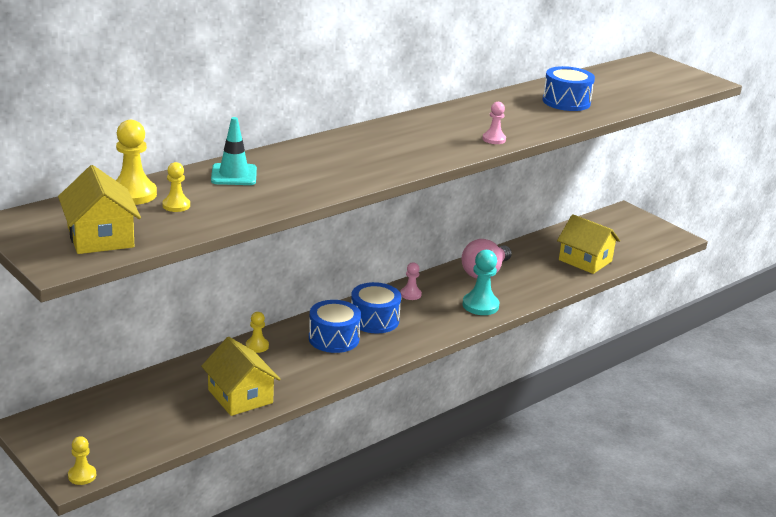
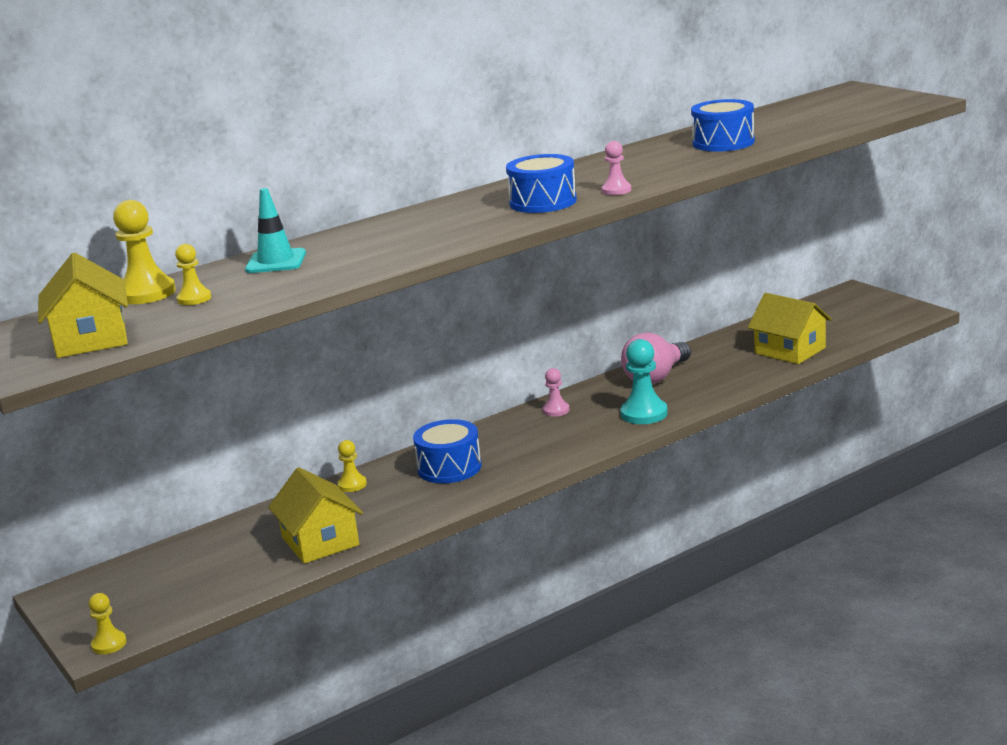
camera: 10 degrees right, 5 degrees down
(374, 320) = (504, 442): blue drum -> blue drum (543, 202)

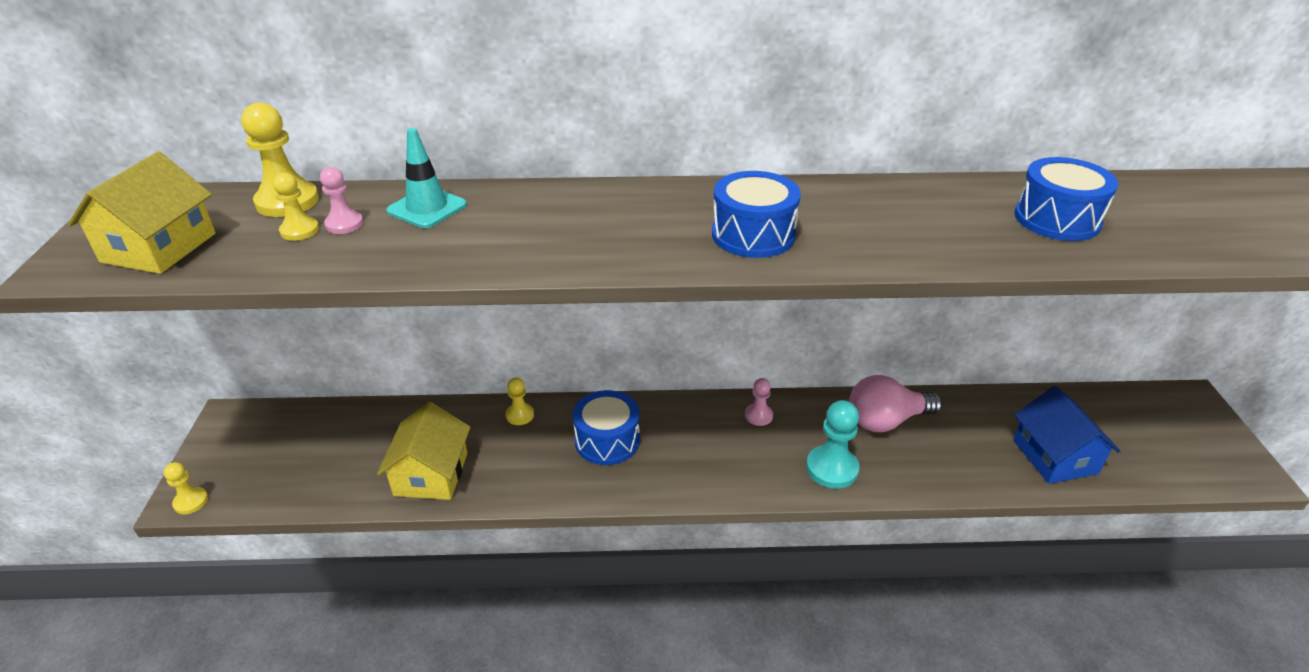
camera: 30 degrees right, 15 degrees up
(616, 190) = (848, 252): pink pawn -> pink pawn (344, 224)
(790, 350) = (1055, 457): yellow house -> blue house

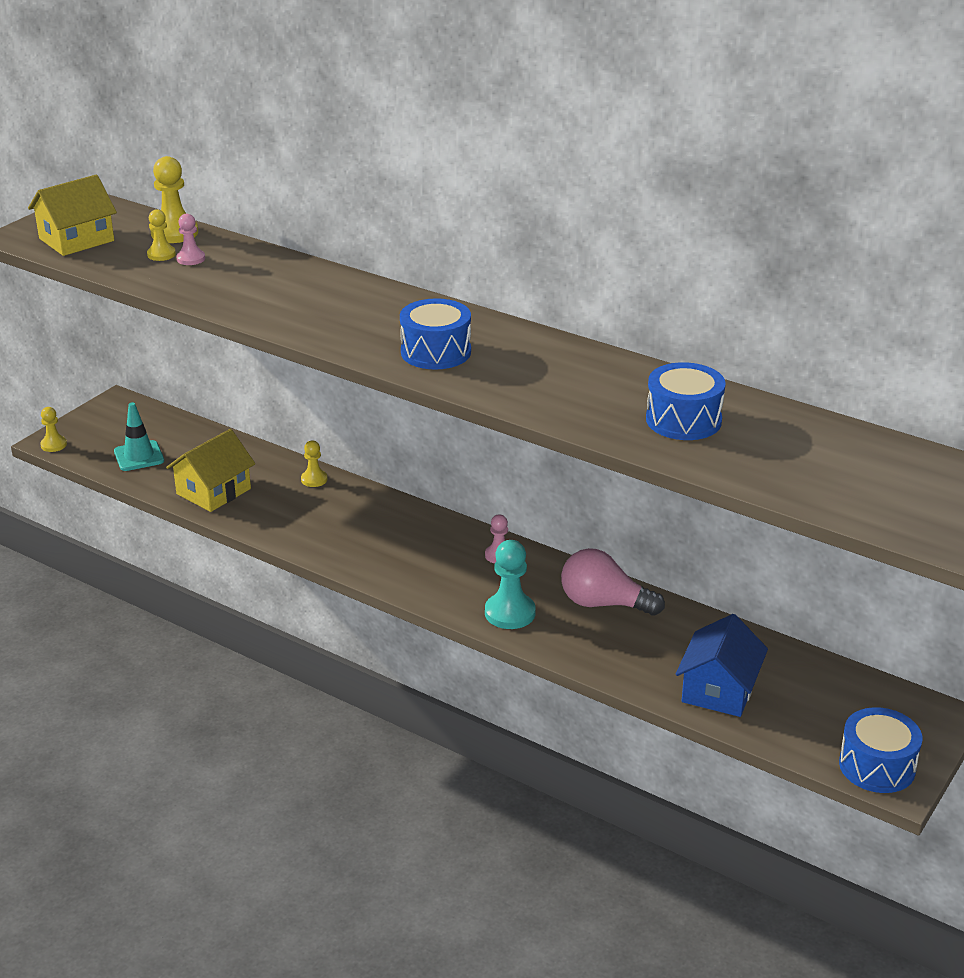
camera: 35 degrees right, 5 degrees down
(427, 208) = (251, 264): turquoise traffic cone -> turquoise traffic cone (139, 456)
(607, 440) = (359, 522): blue drum -> blue drum (877, 766)

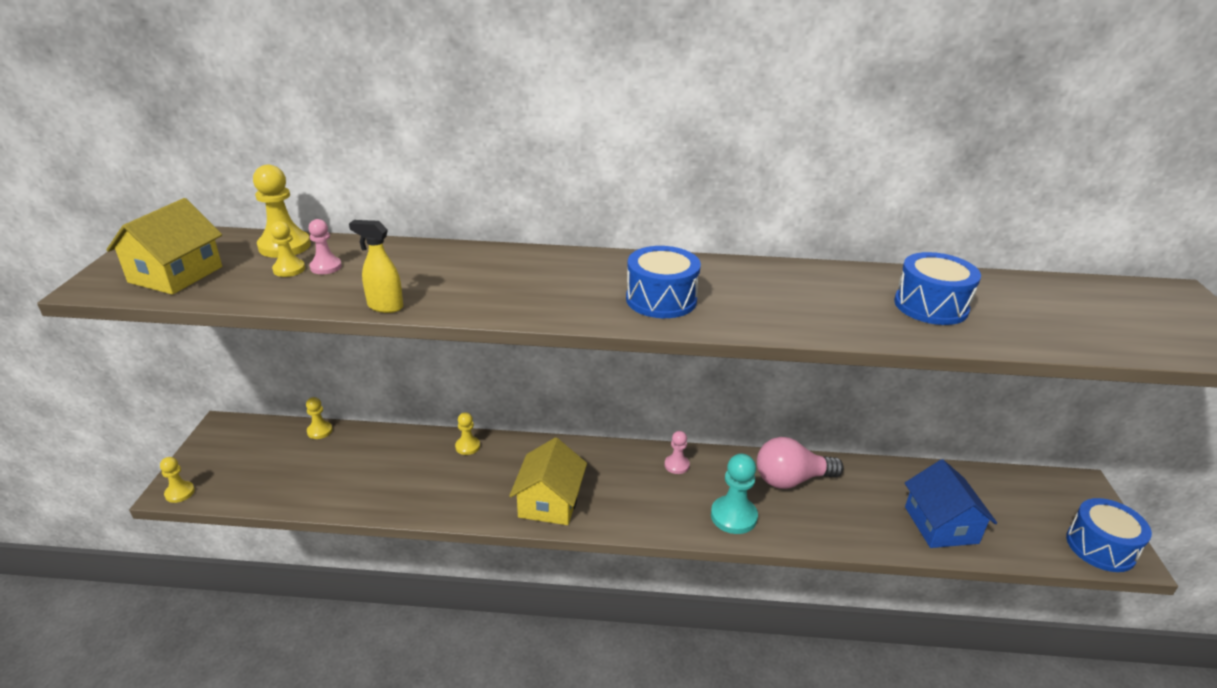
camera: 30 degrees left, 0 degrees up
(139, 456) = (281, 476): turquoise traffic cone -> none
(195, 428) = (320, 431): none -> yellow pawn
(206, 302) = (384, 307): none -> yellow spray bottle
(213, 491) = (383, 489): yellow house -> yellow house (549, 502)

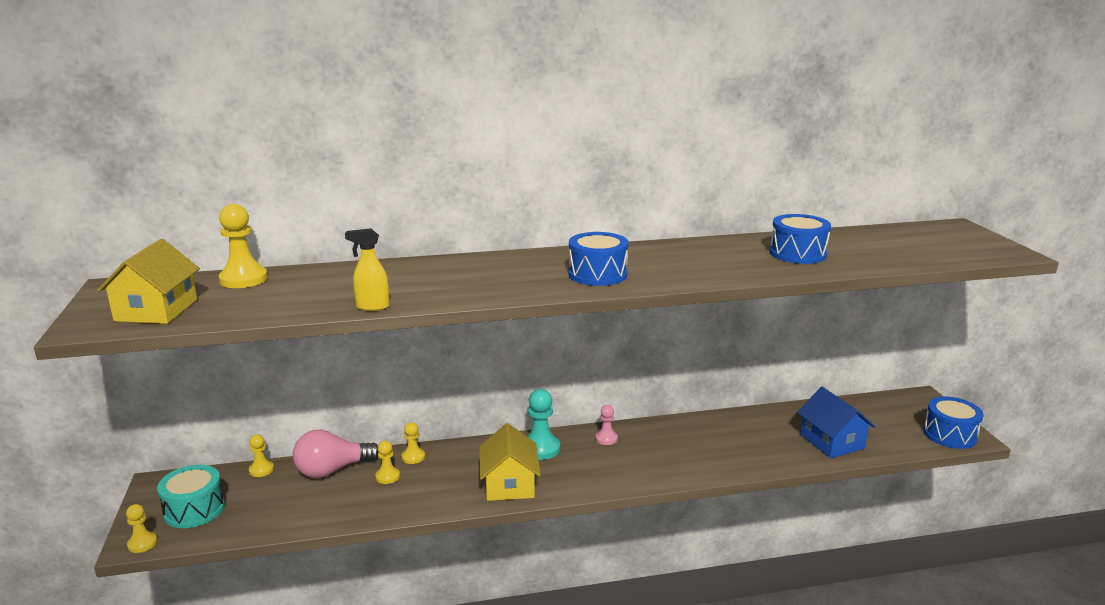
camera: 15 degrees left, 10 degrees down
(241, 464) = (194, 509): none -> turquoise drum
(289, 269) = (263, 294): yellow pawn -> yellow pawn (387, 476)
(326, 267) = (295, 288): pink pawn -> none
(733, 516) = (670, 466): turquoise pawn -> turquoise pawn (540, 448)
(791, 480) = (704, 432): pink light bulb -> pink light bulb (332, 470)

